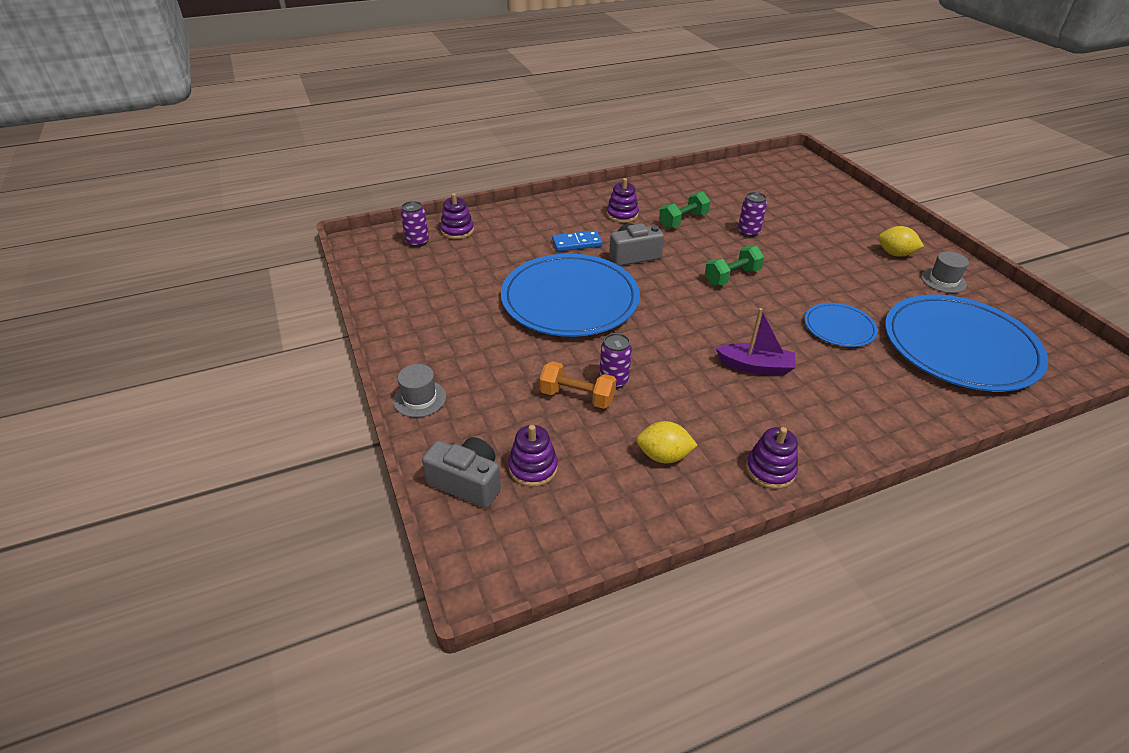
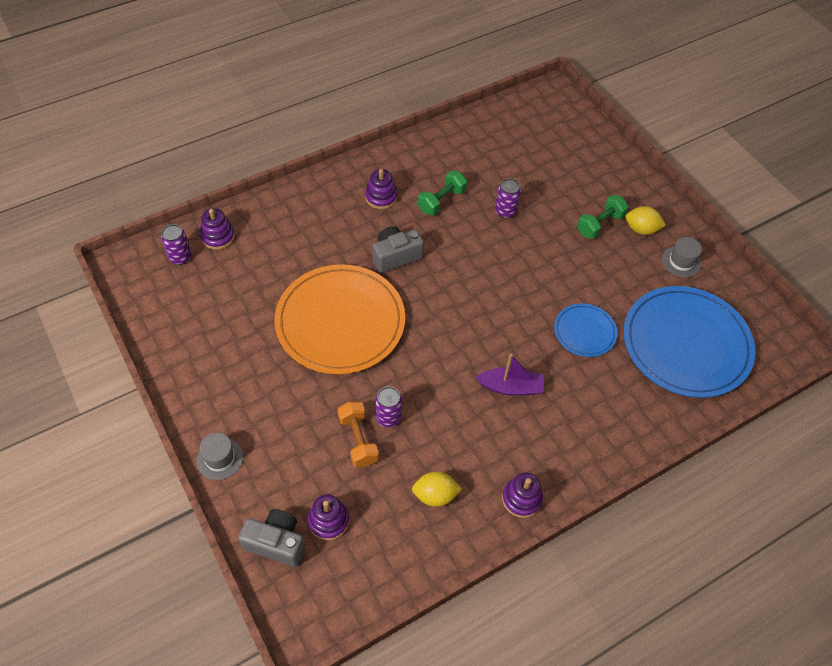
camera: 10 degrees left, 15 degrees up
(570, 299) = (340, 321): blue plate -> orange plate
(577, 243) = (339, 243): blue domino -> none
(577, 397) = (358, 440): orange dumbbell -> orange dumbbell turned 60 degrees clockwise
(732, 277) = (490, 276): green dumbbell -> green dumbbell (600, 224)

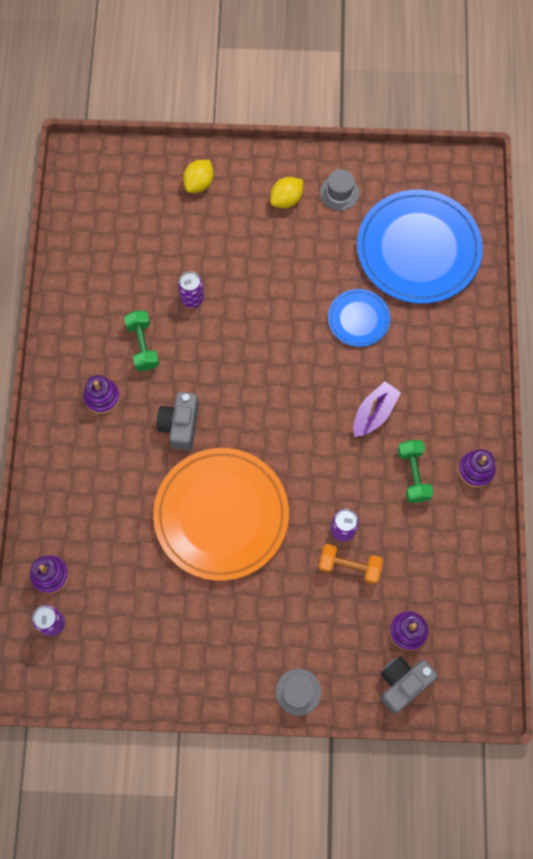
camera: 55 degrees left, 15 degrees up
(435, 495) = (434, 534): yellow lemon -> yellow lemon (199, 183)
(600, 224) = (259, 229): green dumbbell -> green dumbbell (413, 475)

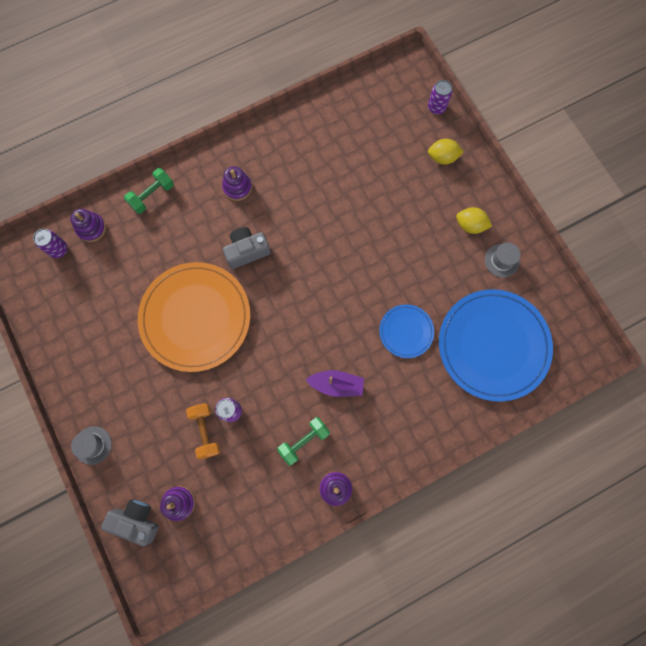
camera: 60 degrees right, 5 degrees up
(143, 345) = (292, 192): green dumbbell -> green dumbbell (152, 195)
(192, 298) = (348, 204): purple can -> purple can (436, 107)

